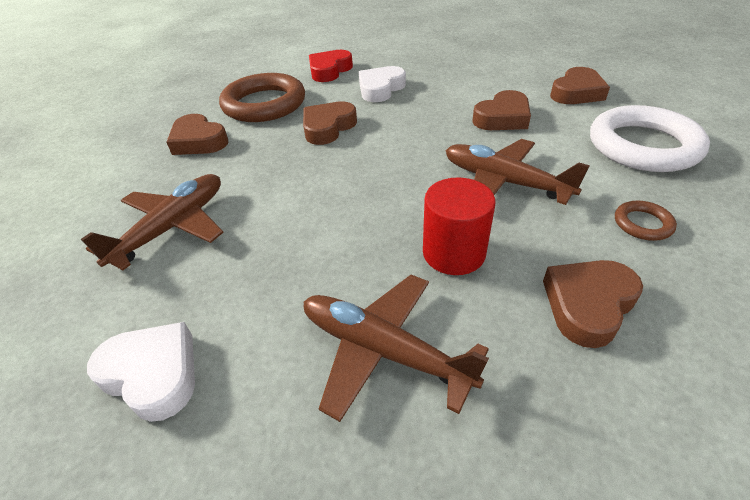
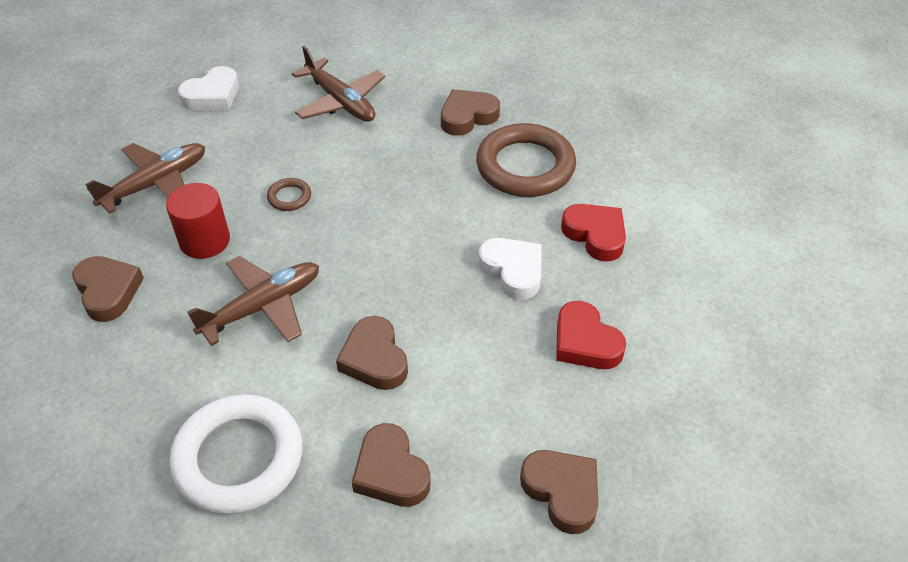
camera: 105 degrees right, 5 degrees up
(328, 127) = (441, 207): brown heart -> brown heart (562, 492)
(423, 60) = (585, 342): none -> red heart
(642, 224) = (144, 374): brown ring -> brown ring (289, 197)

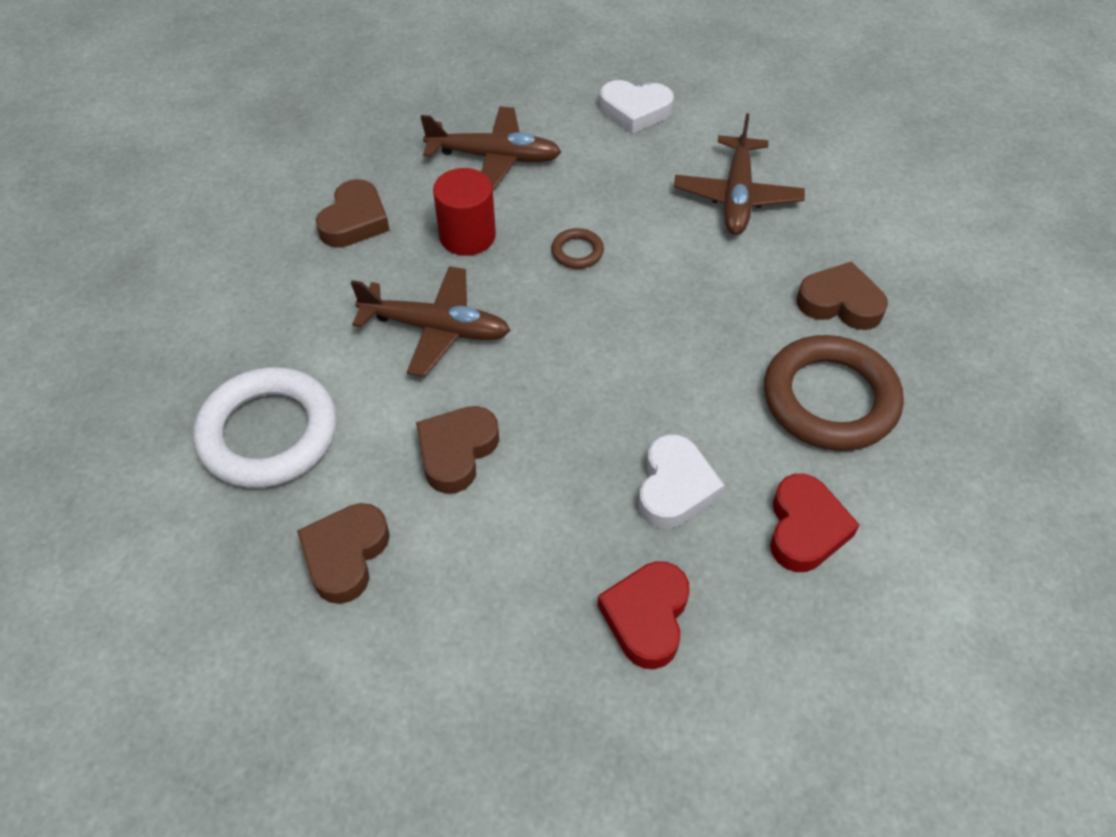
camera: 50 degrees right, 5 degrees up
(562, 492) = (441, 720): brown heart -> none

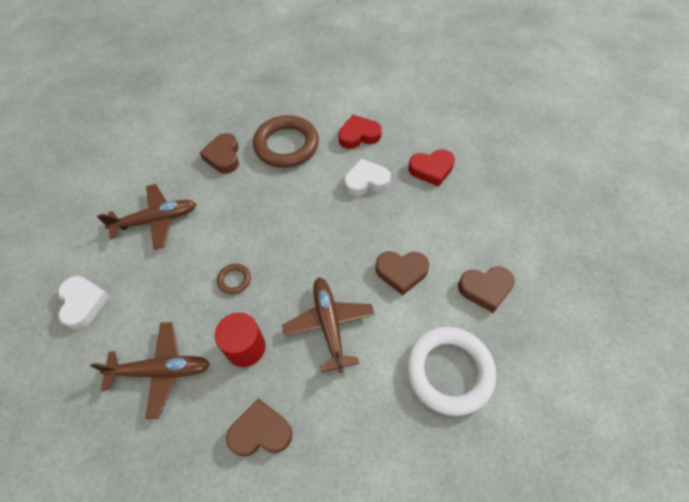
camera: 115 degrees left, 5 degrees up
(494, 157) = (161, 371): brown plane -> brown plane turned 105 degrees clockwise

